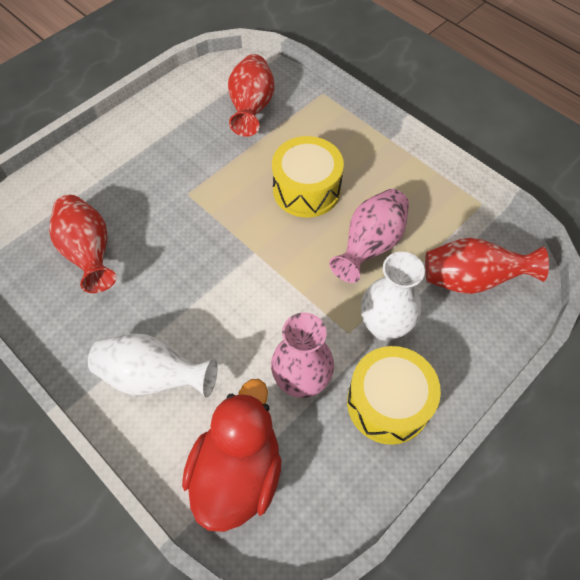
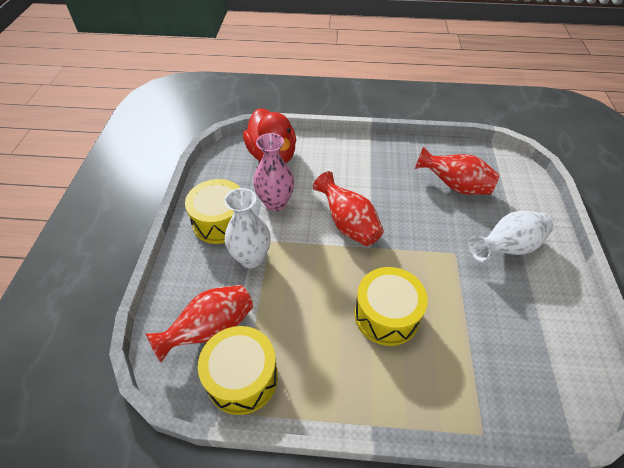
camera: 140 degrees right, 10 degrees down
(153, 376) = (349, 162): white vase -> white vase (507, 248)
(251, 108) = (511, 359): red vase -> red vase (348, 224)
(370, 245) = (302, 304): pink vase -> none
(465, 224) = (242, 377): none -> yellow drum

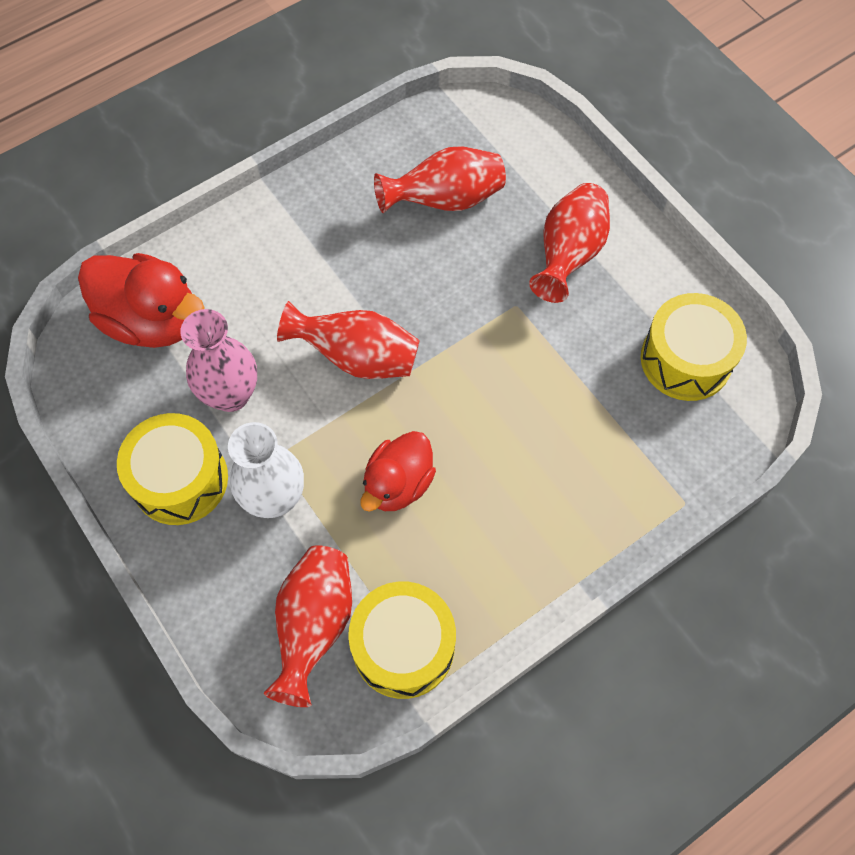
camera: 40 degrees left, 15 degrees up
(315, 294) = (398, 484): none -> red duck
(386, 315) = (499, 447): yellow drum -> yellow drum (685, 359)
(507, 248) = (568, 255): white vase -> red vase

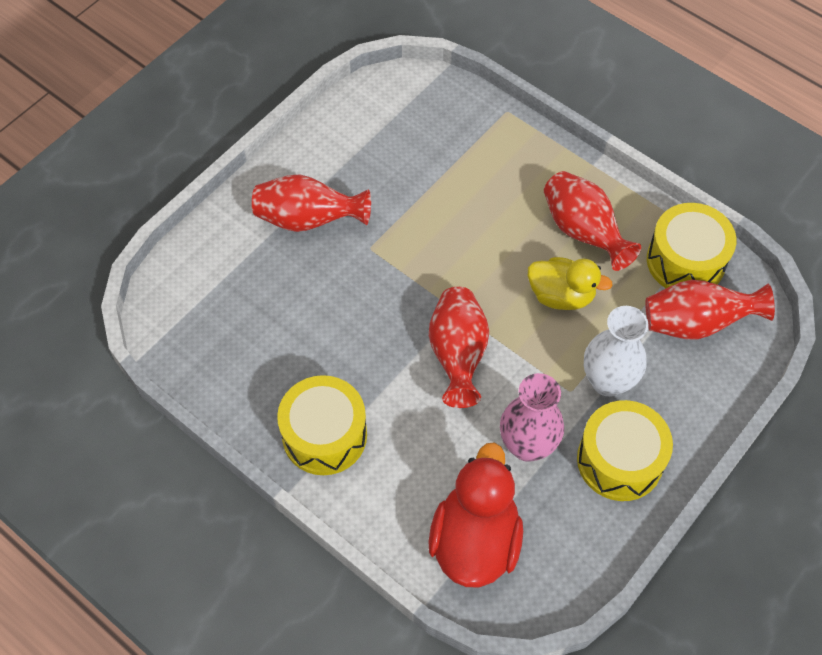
camera: 105 degrees left, 5 degrees down
(398, 484) = (561, 295): red duck -> yellow duck
(445, 200) = (273, 325): red vase -> red vase (583, 232)
(685, 359) = (386, 126): yellow drum -> yellow drum (324, 435)

